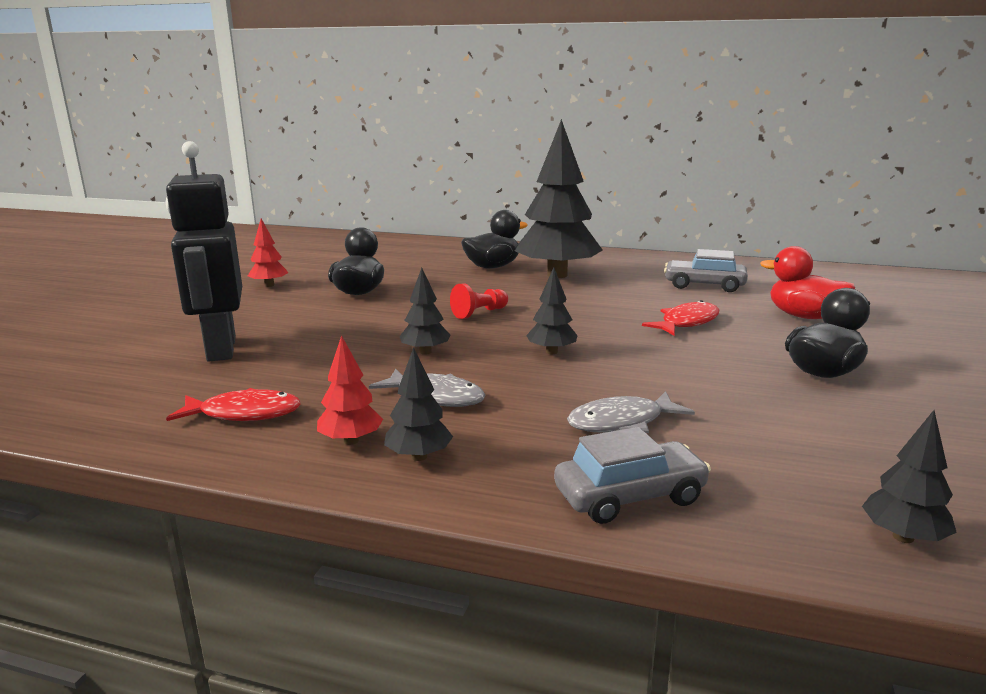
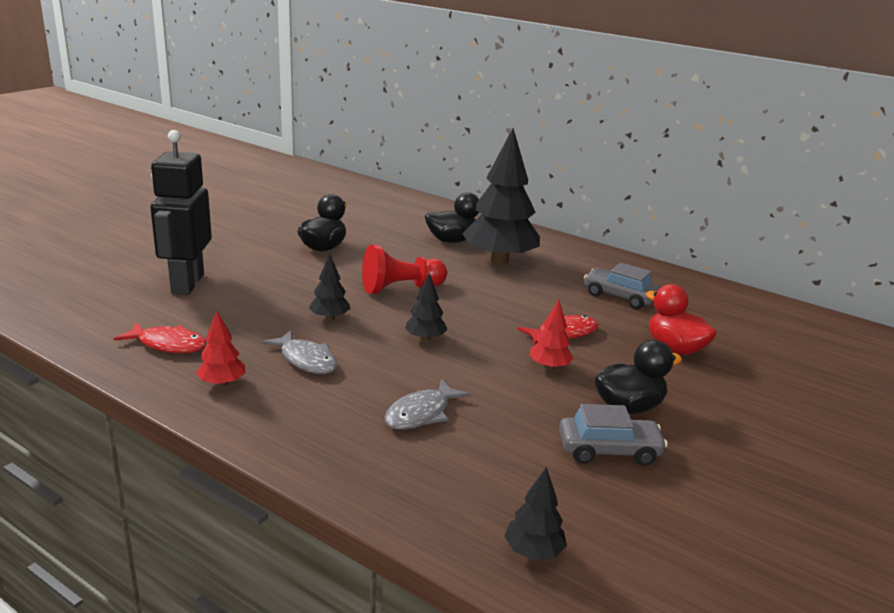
camera: 15 degrees right, 5 degrees up
(269, 285) = (260, 227): red tree -> red tree (549, 367)
(419, 456) = (257, 406): black tree -> none
(479, 313) = (400, 288): red pawn -> red pawn, size x1.65
(622, 422) = (421, 413): grey fish -> grey fish turned 45 degrees counterclockwise
(630, 496) = (372, 472): grey car -> grey car (609, 450)

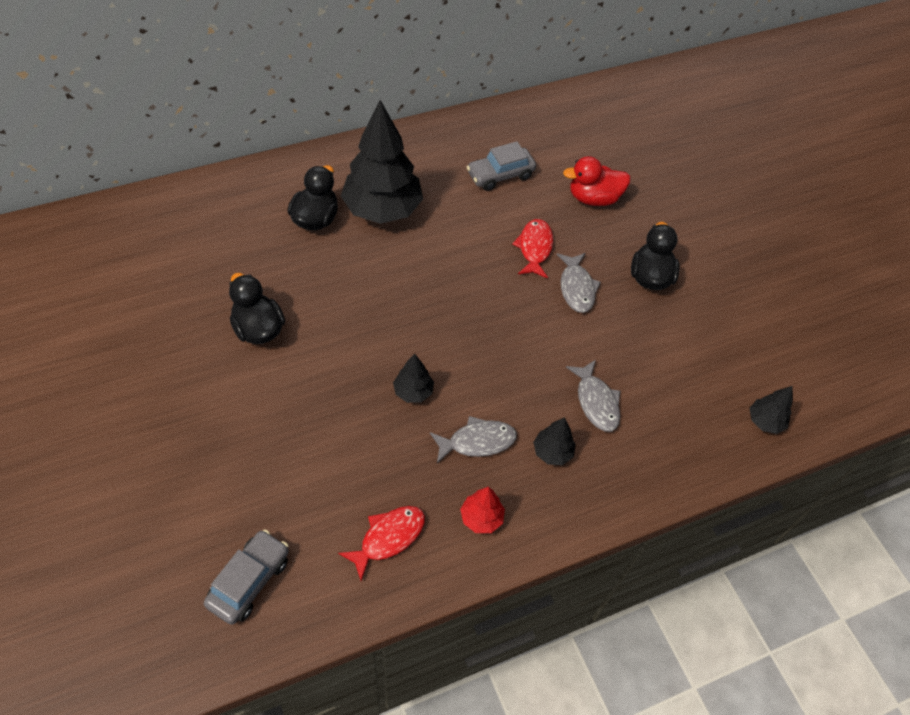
camera: 60 degrees left, 30 degrees up
(187, 284) = (265, 480): black robot -> none
(400, 288) = (390, 312): red pawn -> none
(425, 338) = (490, 341): black tree -> black tree (552, 452)
(549, 367) = (576, 288): red tree -> grey fish
(609, 450) = (690, 320): grey car -> grey car (249, 581)

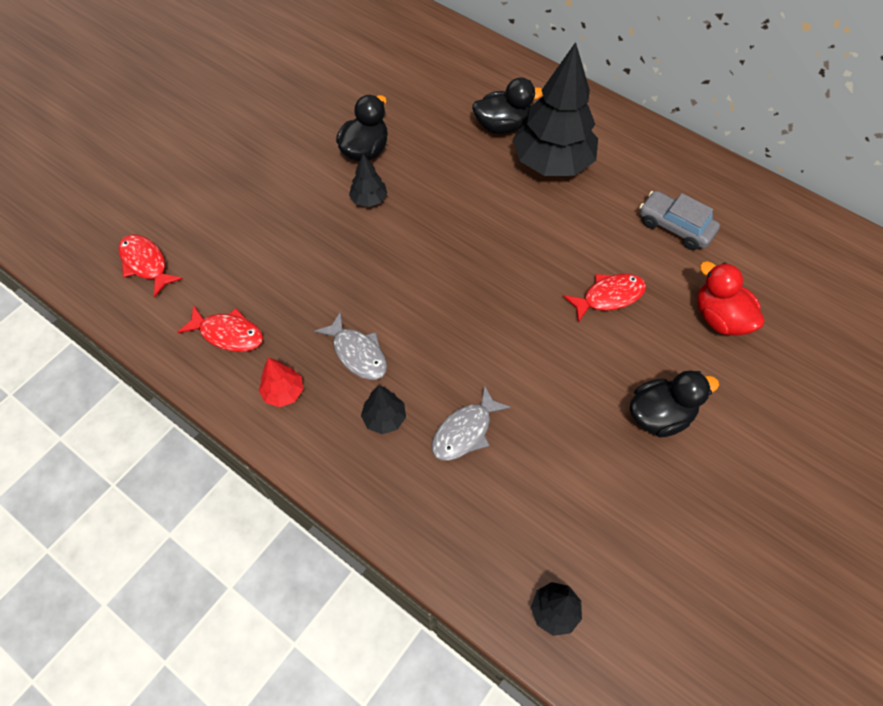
camera: 65 degrees right, 5 degrees up
(249, 581) = (146, 264): grey car -> red fish
(413, 391) = (377, 281): black tree -> black tree (369, 199)
(576, 288) = (589, 354): grey fish -> none

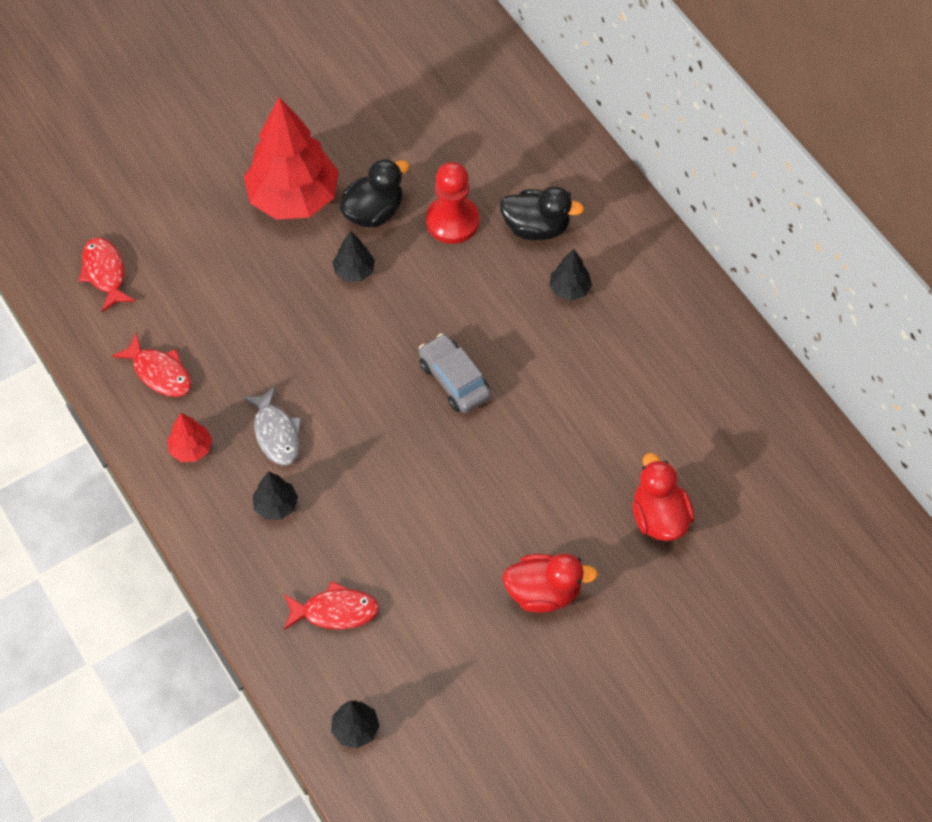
camera: 20 degrees right, 0 degrees up
(293, 158) = (294, 198): none -> red tree
(433, 139) = (452, 221): none -> red pawn
(465, 431) = (347, 544): grey fish -> none
(552, 163) = (569, 289): black tree -> black tree, size x0.44
(608, 296) = (554, 457): red fish -> red fish (335, 611)
(660, 415) = (543, 592): black duck -> red duck
(675, 227) = (666, 404): grey car -> grey car (454, 380)

